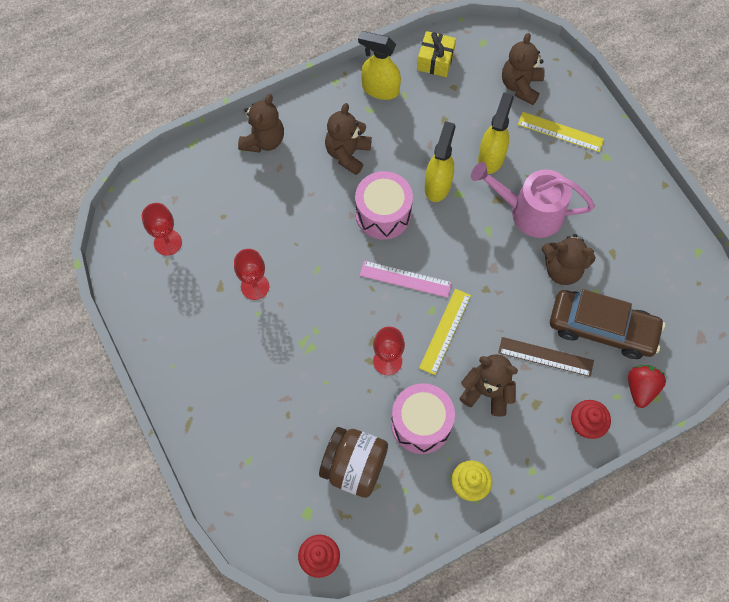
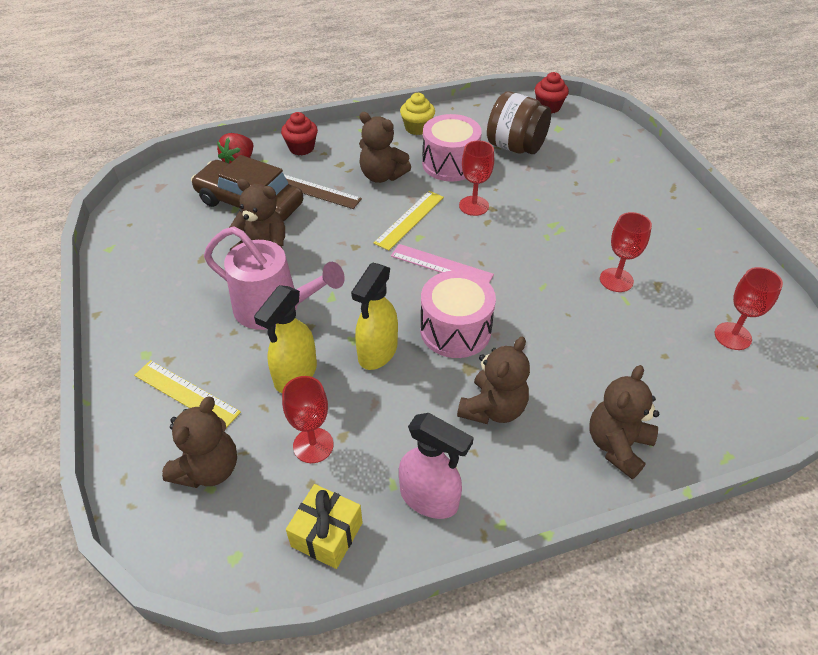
camera: 170 degrees left, 20 degrees down
(380, 89) = (429, 499): yellow spray bottle -> pink spray bottle
(461, 110) = (313, 445): none -> red goblet

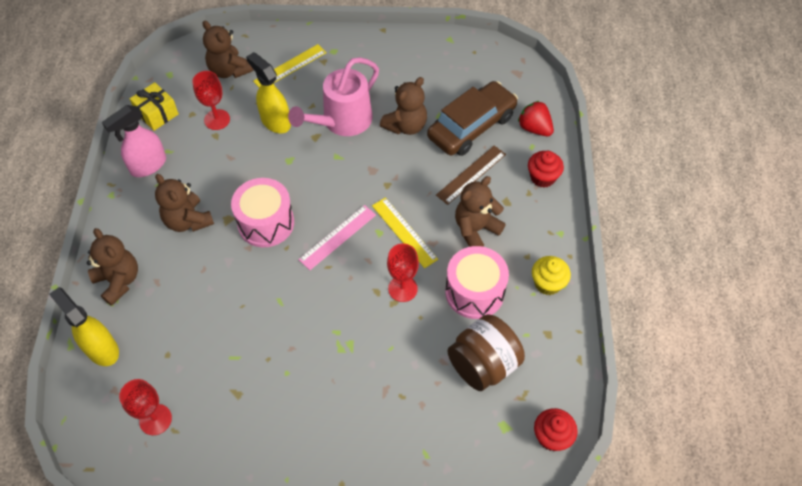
camera: 110 degrees right, 10 degrees up
(377, 352) = (270, 170): yellow spray bottle -> yellow spray bottle (102, 349)
(616, 280) = (258, 362): red goblet -> none

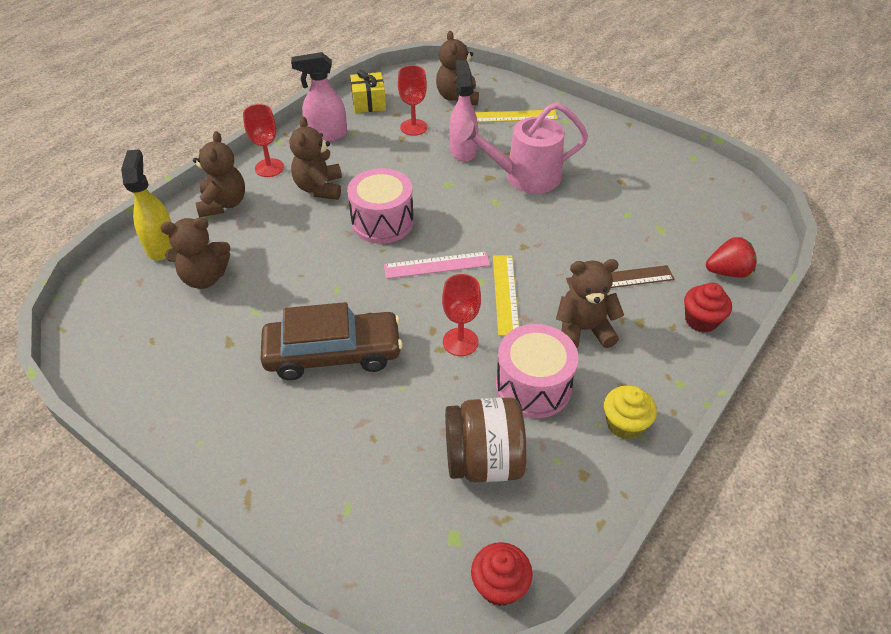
camera: 35 degrees right, 10 degrees down
(155, 419) = (146, 322): red goblet -> red goblet (269, 168)
(275, 121) = (463, 150): yellow spray bottle -> pink spray bottle
(406, 126) = (585, 207): brown teddy bear -> brown teddy bear (205, 277)
(471, 127) = (655, 239): brown car -> brown car (333, 354)
(534, 128) = (727, 272): red strawberry -> red strawberry turned 90 degrees clockwise

